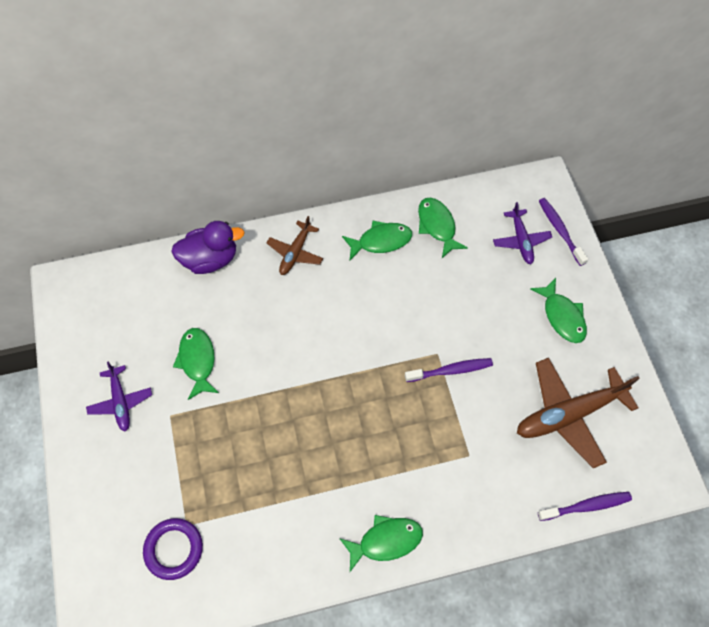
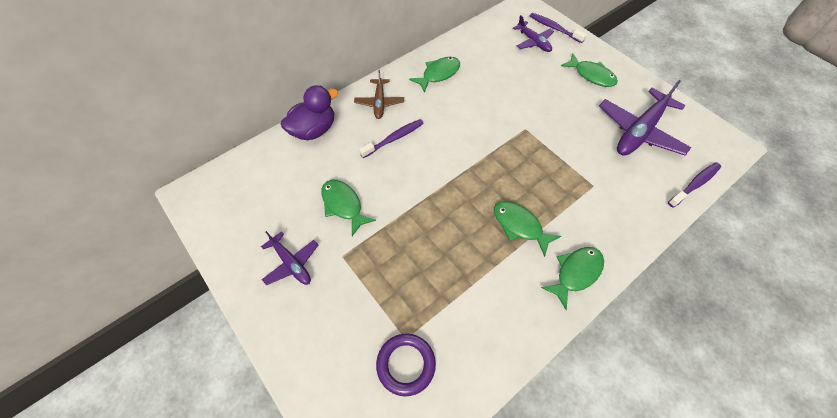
camera: 25 degrees left, 5 degrees down
(437, 226) = (472, 52): green fish -> green fish (519, 226)
(451, 370) = (542, 135): purple toothbrush -> purple toothbrush (394, 138)
(568, 414) = (639, 131): brown plane -> purple plane

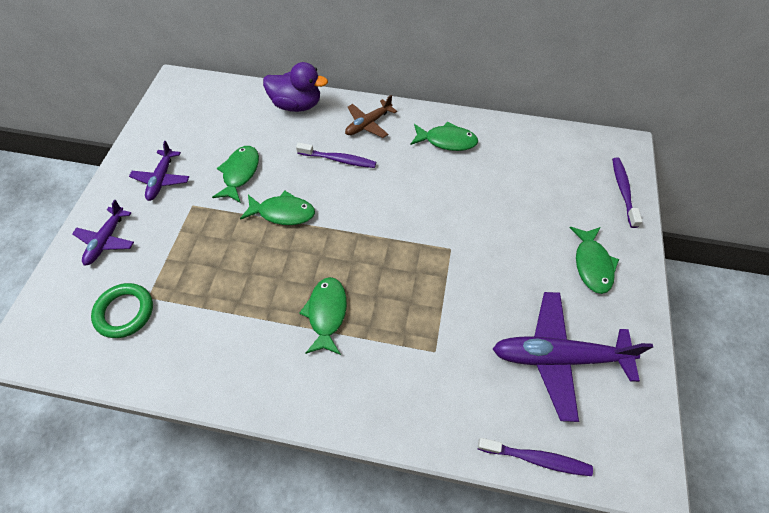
camera: 50 degrees right, 0 degrees up
(406, 364) = (125, 312): purple ring -> green ring
(533, 42) = (579, 185): purple plane -> purple plane (107, 240)
(576, 273) = (311, 394): green fish -> green fish (283, 213)

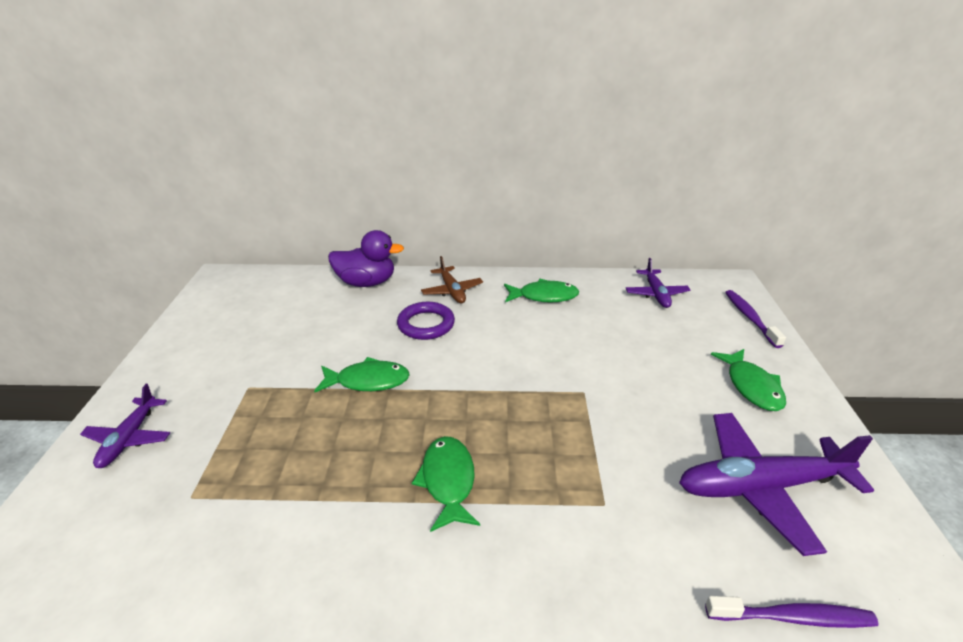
camera: 10 degrees left, 25 degrees down
(125, 312) = (155, 521): green ring -> none
(162, 179) = (206, 366): purple plane -> purple plane (656, 294)
(240, 173) = (307, 349): green fish -> none
(339, 159) = (426, 324): purple toothbrush -> purple ring
(368, 124) = (452, 291): brown plane -> brown plane turned 60 degrees counterclockwise

